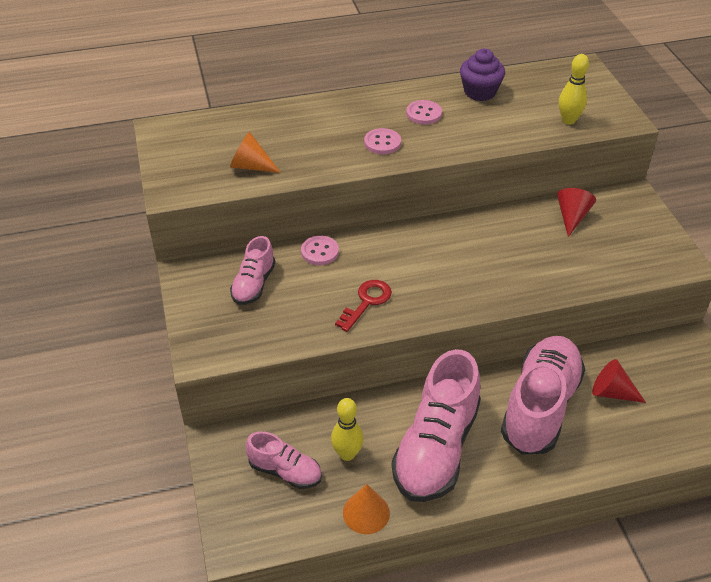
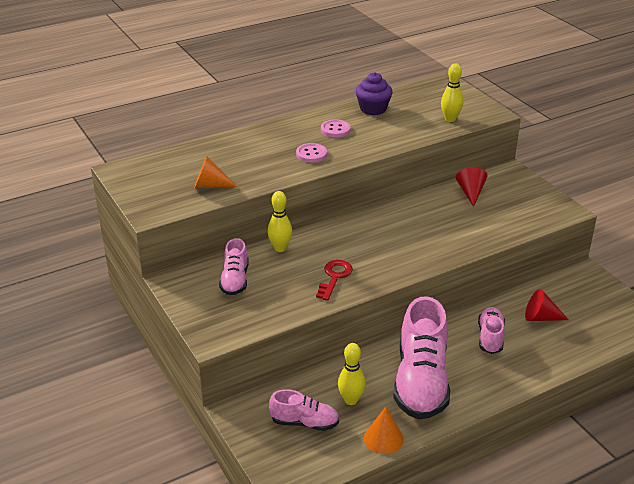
camera: 15 degrees left, 10 degrees down
(320, 252) = (280, 248): pink button -> yellow bowling pin
(540, 406) = (490, 337): pink shoe -> pink shoe, size x0.52

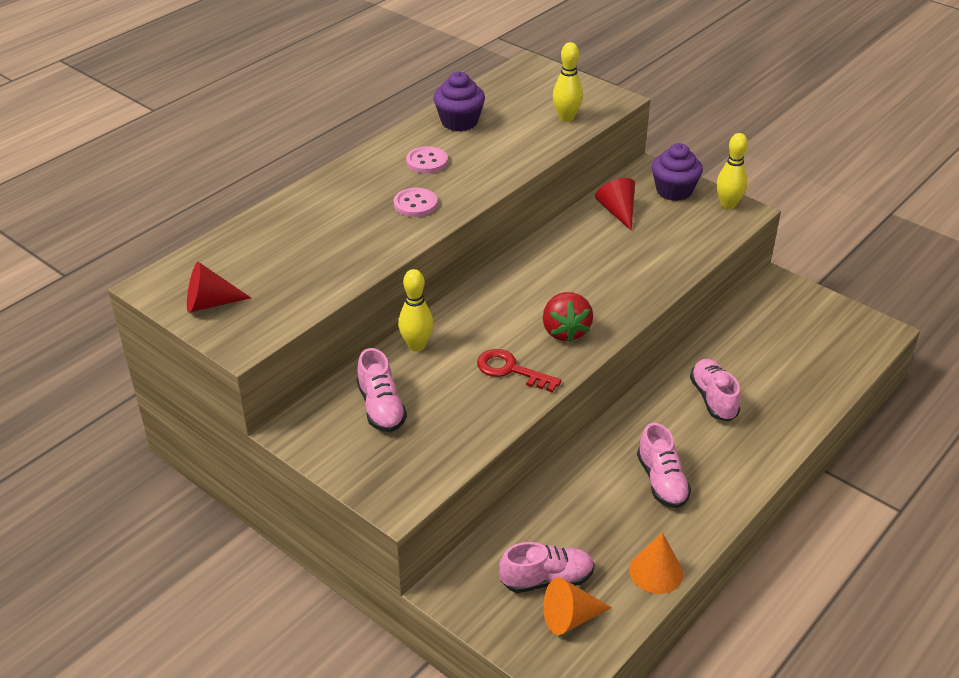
camera: 20 degrees left, 5 degrees up
(210, 185) = (303, 280): orange cone -> orange cone (570, 618)
(334, 277) = (511, 370): red key -> red key turned 60 degrees counterclockwise
(351, 400) = (589, 531): yellow bowling pin -> yellow bowling pin (728, 205)
(387, 261) = (565, 331): none -> red strawberry
(421, 382) = (661, 481): pink shoe -> pink shoe, size x0.52
(521, 187) = (674, 191): none -> purple cupcake
(541, 317) = (758, 357): red cone -> red cone (210, 303)

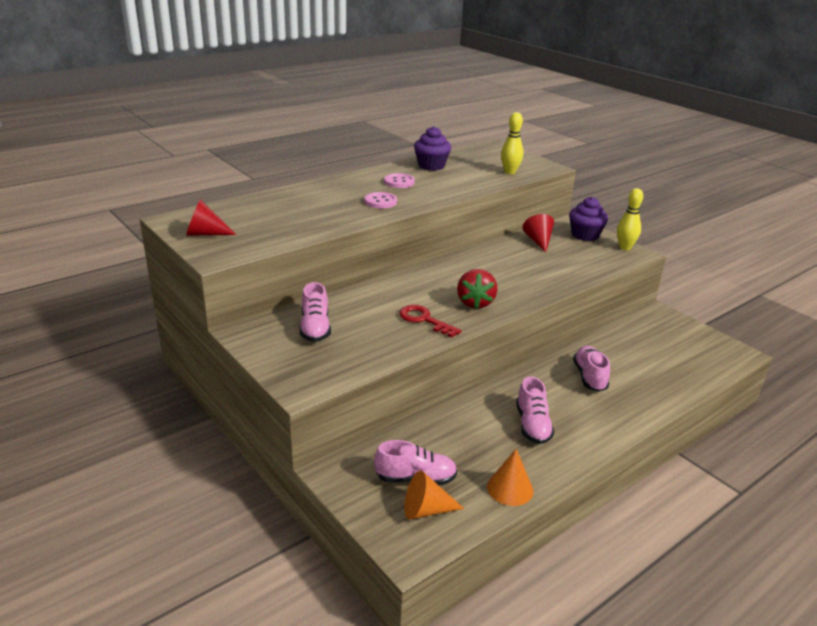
camera: 10 degrees right, 10 degrees down
(416, 345) = (358, 296): yellow bowling pin -> none

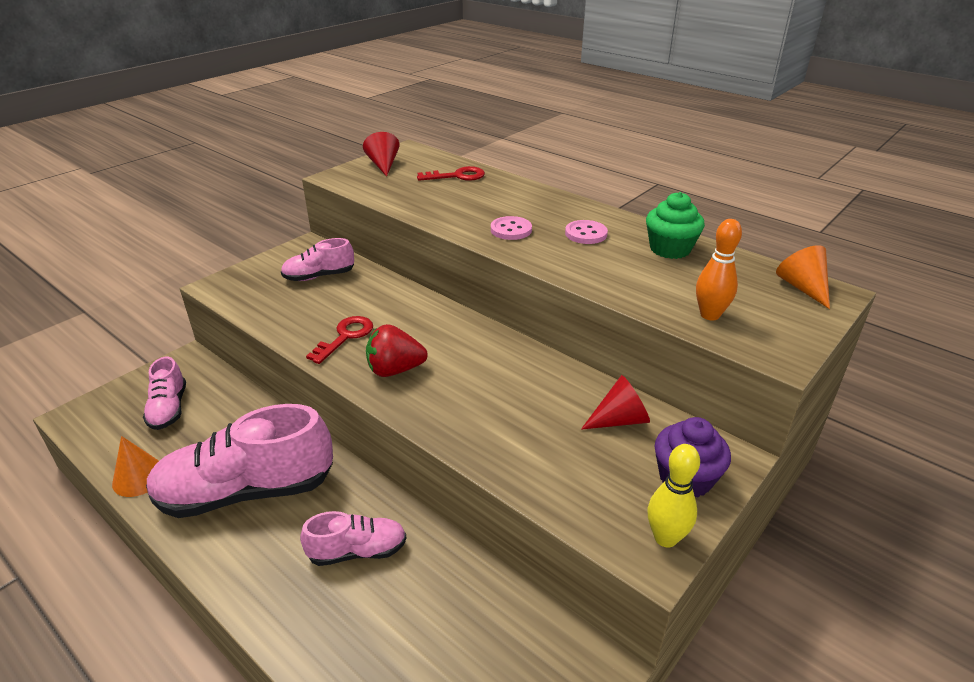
camera: 80 degrees right, 5 degrees up
(262, 207) = (457, 176): none -> red key
(426, 510) = (123, 420): orange cone -> orange cone (802, 288)
(431, 166) = (670, 249): purple cupcake -> green cupcake
(510, 172) = (710, 315): yellow bowling pin -> orange bowling pin
(532, 425) = (246, 491): pink shoe -> pink shoe, size x1.93

